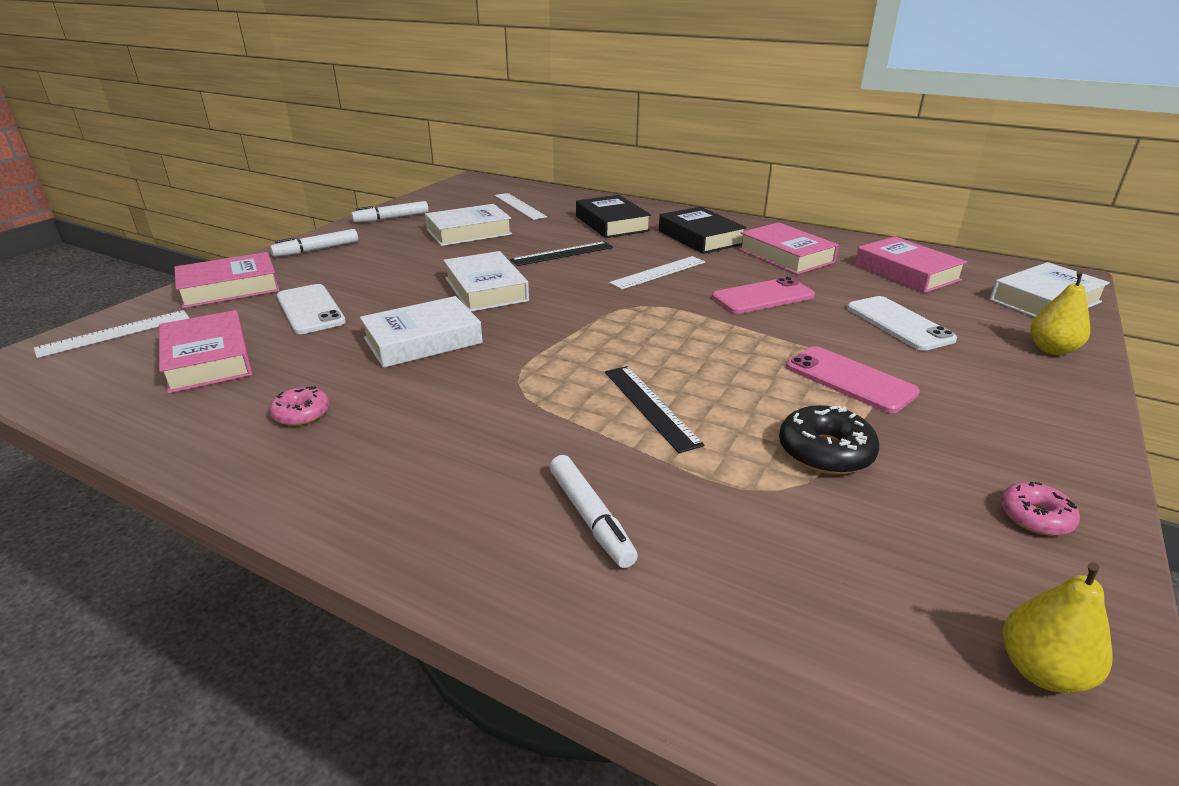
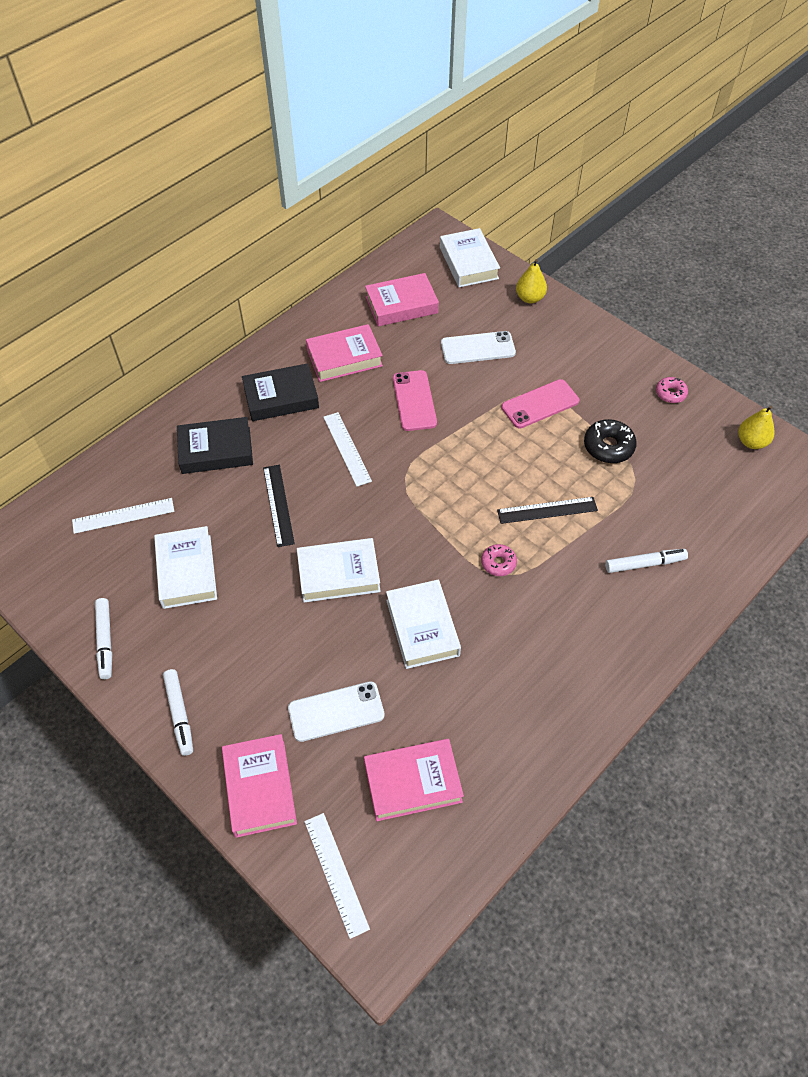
camera: 75 degrees left, 25 degrees up
(301, 414) = (512, 707): pink donut -> pink donut (498, 563)

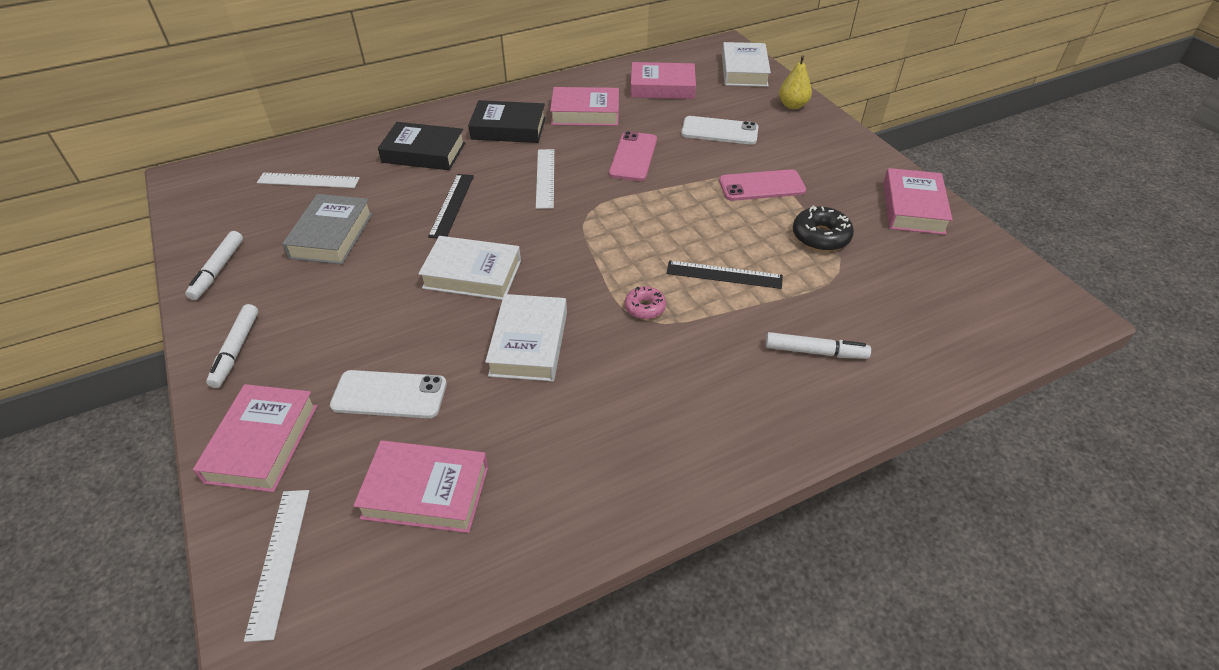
camera: 20 degrees right, 10 degrees down
(187, 571) = (331, 235): white book -> grey book
(670, 393) = (913, 208): pink donut -> pink book
(751, 442) = (995, 270): yellow pear -> none

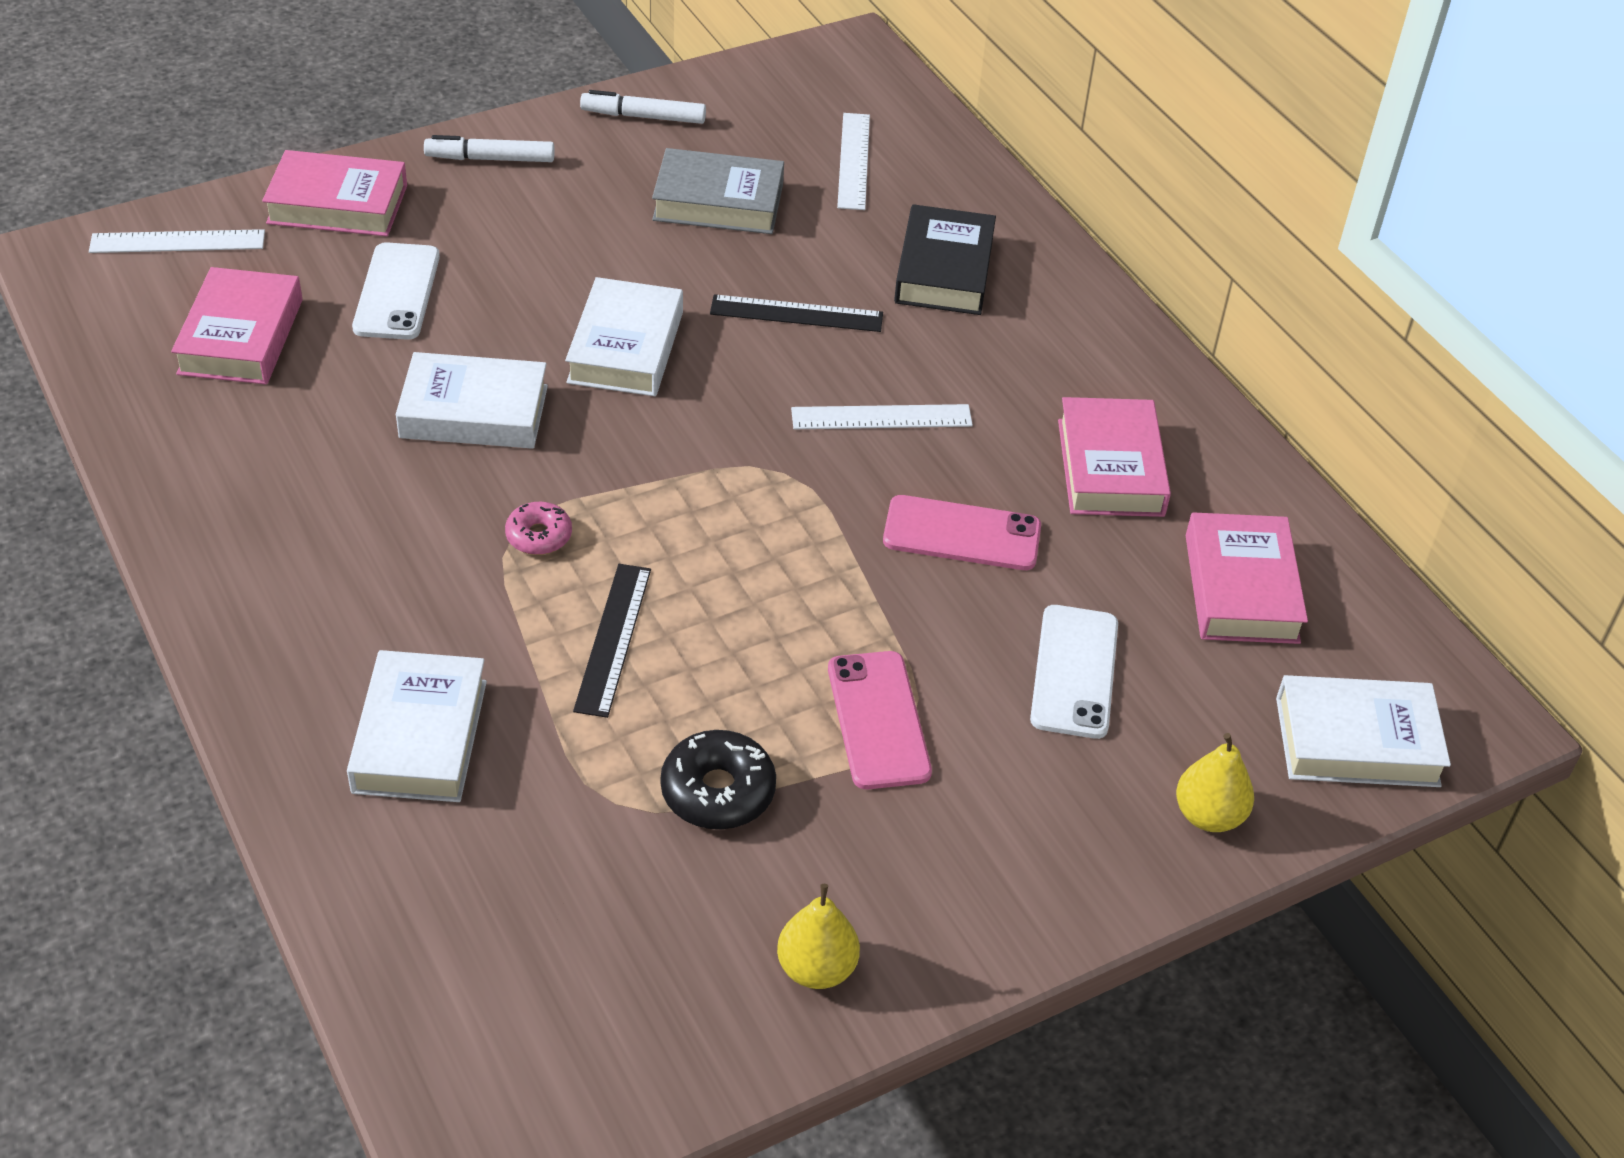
camera: 85 degrees right, 0 degrees up
(508, 128) = (1036, 365): black book -> none
(815, 352) = (419, 736): white marker -> white book
(913, 208) = (816, 968): pink book -> yellow pear

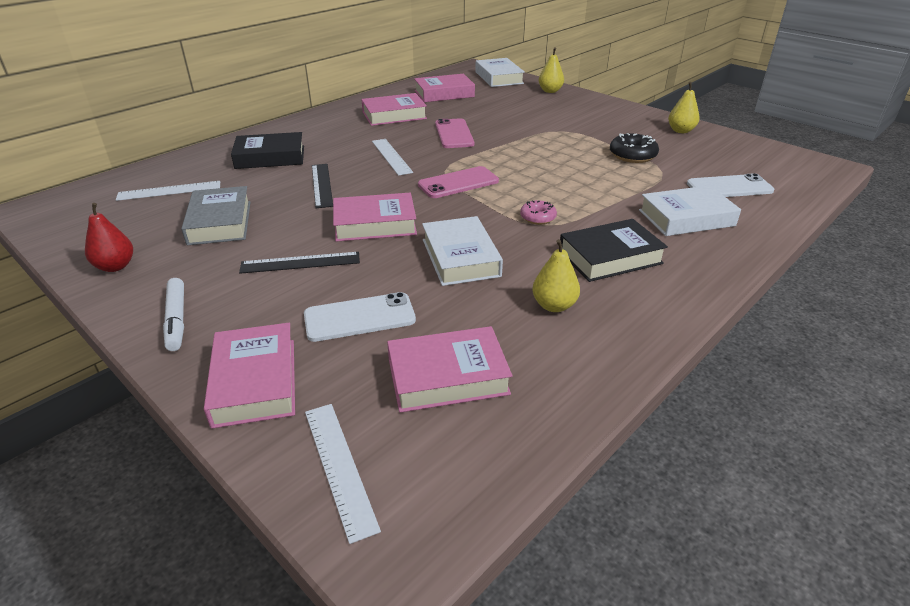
camera: 105 degrees left, 10 degrees down
(299, 466) = (554, 305): none -> yellow pear
(370, 574) = (610, 257): none -> black book
(612, 639) = (582, 188): black ruler -> black ruler (300, 263)
(626, 347) = (375, 224): white book -> pink book
(643, 116) = (115, 266): white marker -> red pear
(878, 720) = (566, 135): pink phone -> pink phone (458, 183)
(1074, 672) = (508, 111): white phone -> white phone (729, 187)

